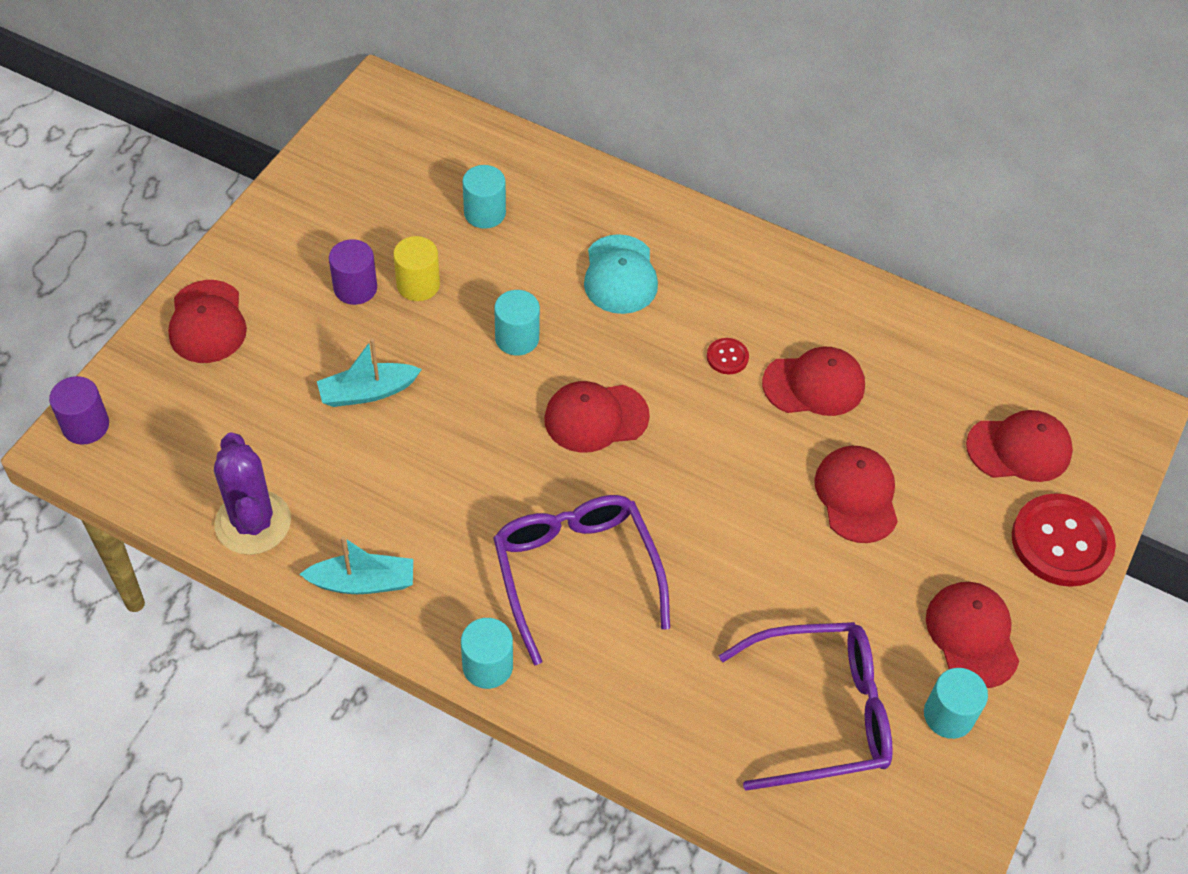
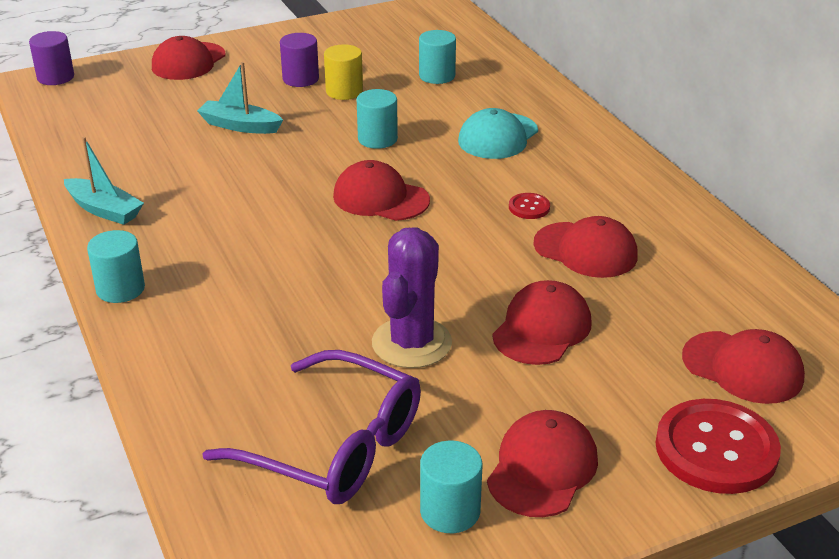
camera: 40 degrees right, 20 degrees down
(253, 522) = (82, 154): purple cactus -> purple cactus (411, 343)
(576, 573) = (252, 270): purple glasses -> none

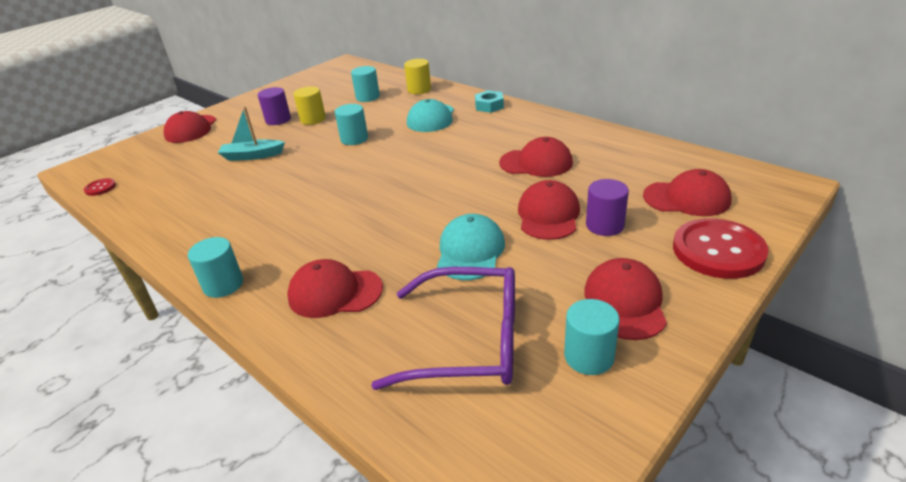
camera: 20 degrees left, 0 degrees up
(55, 77) = (92, 162): purple cylinder -> purple cylinder (604, 225)
(104, 210) = (178, 235): turquoise boat -> none
(380, 198) = (381, 171): red cap -> red cap (335, 292)
(411, 343) = (470, 251): purple cactus -> turquoise cap
(514, 83) = (419, 90): none -> yellow cylinder
(529, 207) = (481, 150): red button -> red button (100, 188)
(591, 140) = (489, 106): none -> turquoise nut

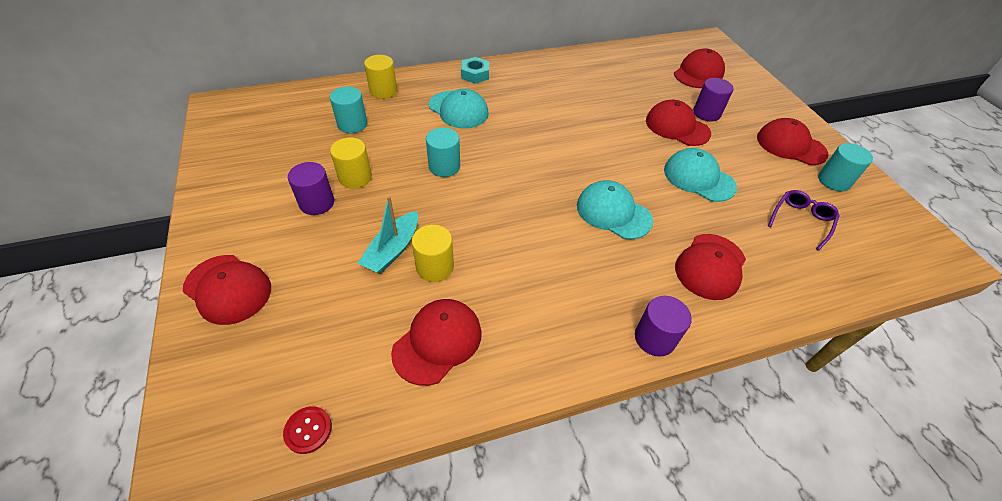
camera: 65 degrees left, 15 degrees up
(223, 285) = (654, 338): turquoise cylinder -> purple cylinder
(246, 174) = (434, 267): none -> yellow cylinder
(366, 221) = (613, 213): none -> turquoise cap
(468, 341) = (801, 221): purple glasses -> purple glasses, size x0.51
(536, 163) = (600, 99): red cap -> red cap (437, 342)
(718, 250) = (759, 93): red button -> none

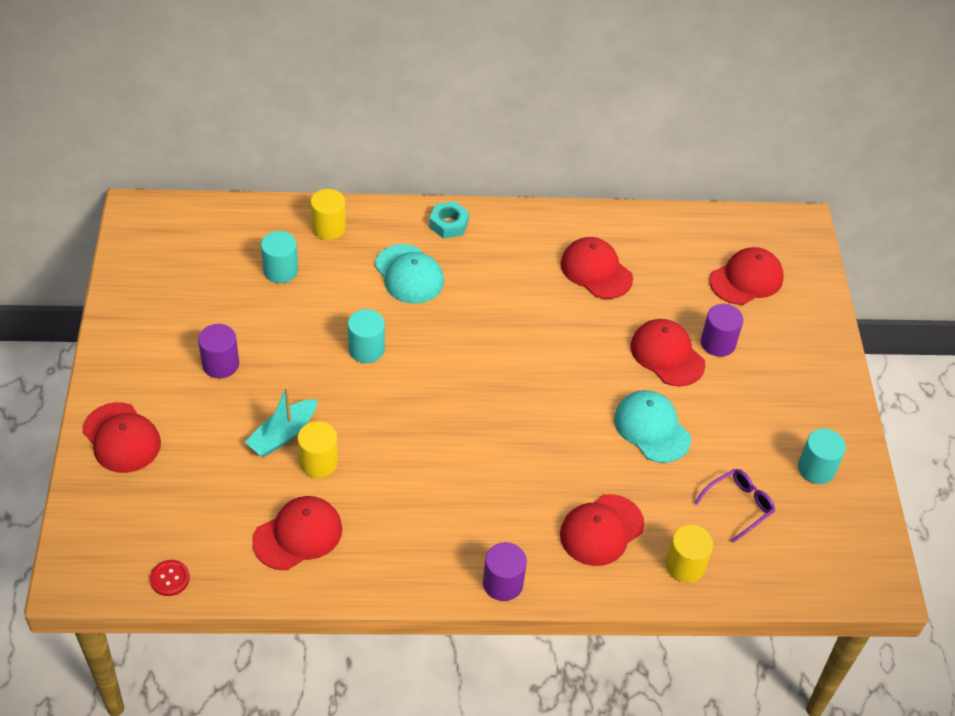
camera: 15 degrees right, 0 degrees up
(355, 177) = (267, 342): yellow cylinder -> yellow cylinder (685, 565)
(613, 213) = (529, 447): turquoise cap -> none
(790, 145) = (796, 411): red cap -> red cap (596, 271)

